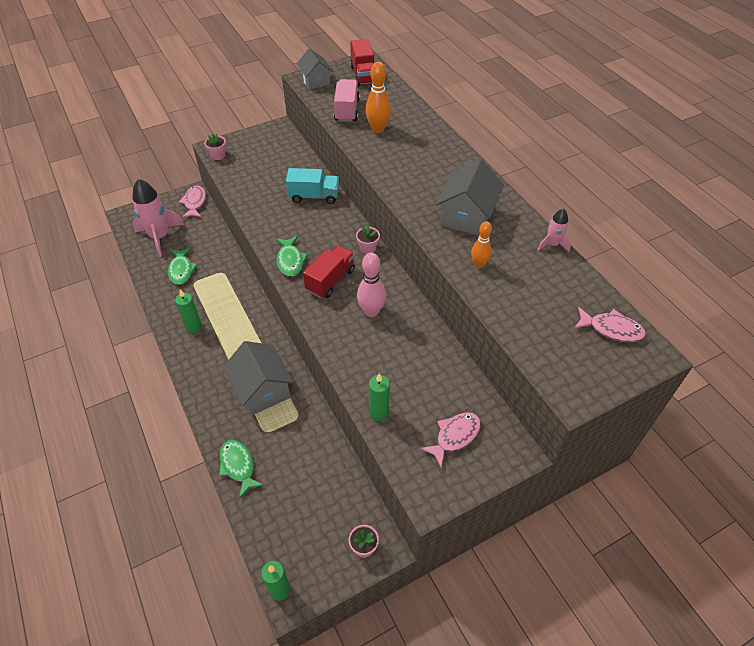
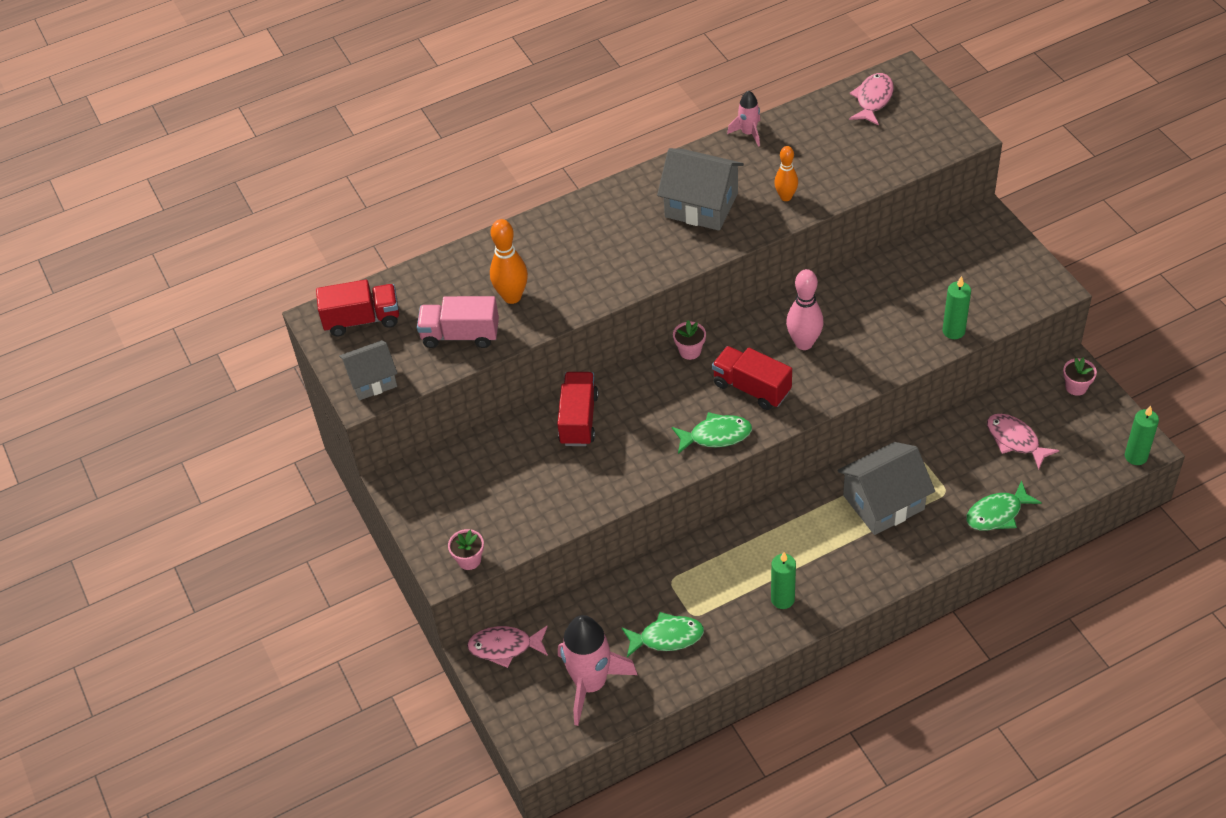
camera: 85 degrees left, 0 degrees up
(314, 196) = (578, 419): turquoise truck -> red truck
(454, 436) = (974, 267): pink fish -> pink fish (1015, 440)

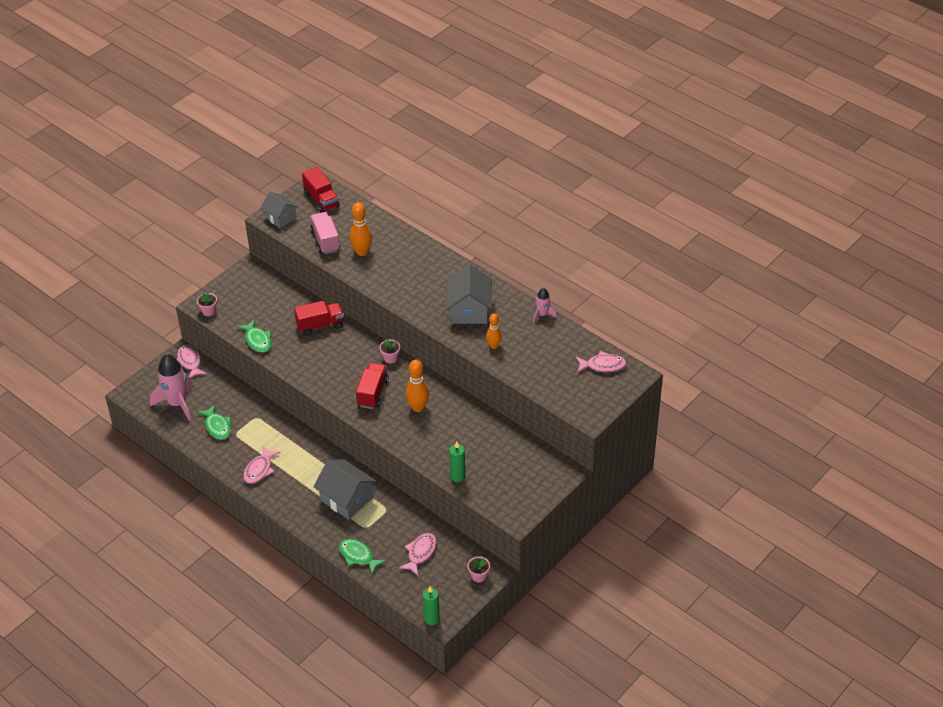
camera: 65 degrees right, 5 degrees down
(716, 435) = (330, 387): green fish -> green fish (257, 340)
(782, 599) = (259, 469): green candle -> pink fish
(804, 343) = (418, 407): pink bowling pin -> orange bowling pin

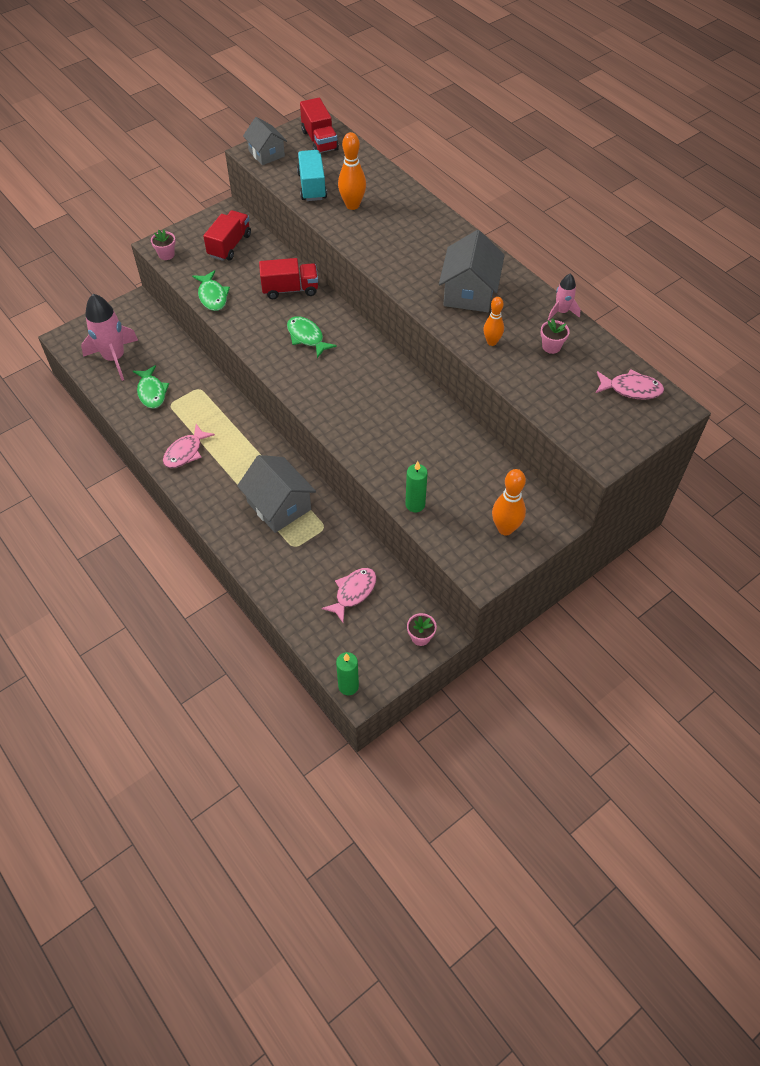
camera: 10 degrees right, 10 degrees up
(190, 362) = (142, 313): pink fish -> none
(325, 241) = (312, 186): pink truck -> turquoise truck
(358, 556) = (275, 583): green fish -> green fish (307, 337)
(372, 393) = (332, 380): red truck -> red truck (229, 245)
(390, 358) = (364, 340): pink flower pot -> pink flower pot (551, 346)
(418, 407) = (384, 407): orange bowling pin -> orange bowling pin (505, 528)

